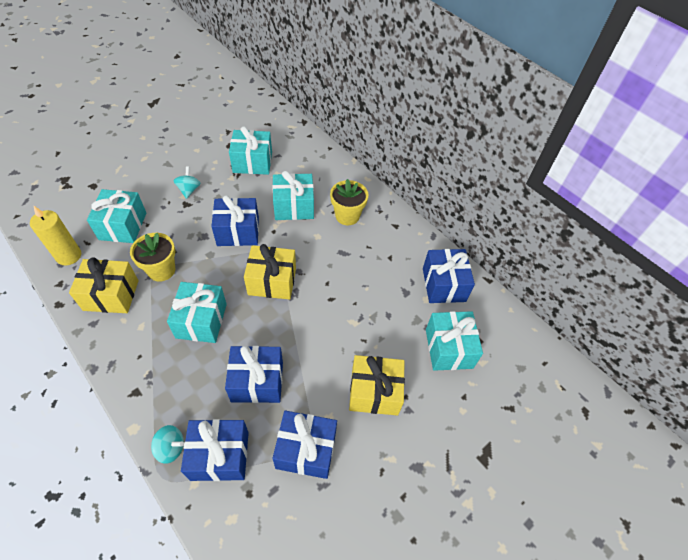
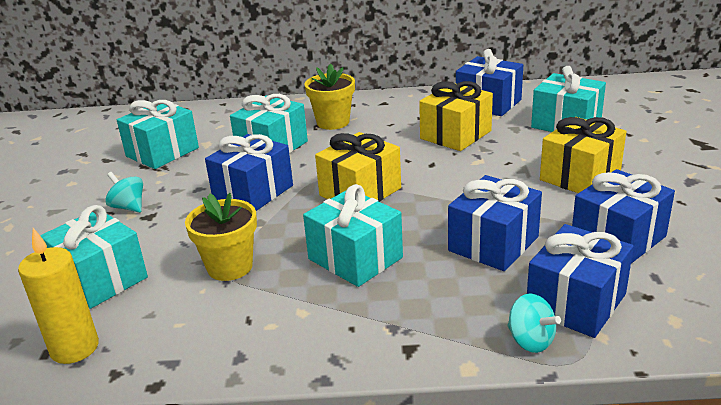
camera: 45 degrees left, 25 degrees down
(111, 295) = (211, 324): yellow gift -> yellow gift (455, 135)
(171, 448) = (530, 341): turquoise spinning top -> turquoise spinning top turned 90 degrees clockwise

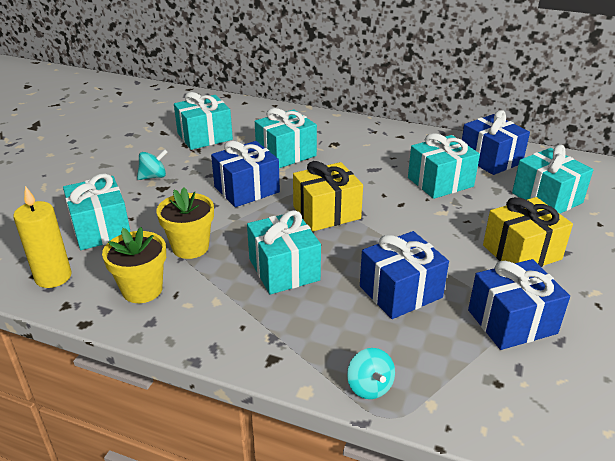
camera: 20 degrees right, 5 degrees up
(128, 207) = (153, 176): turquoise spinning top -> turquoise spinning top turned 90 degrees clockwise
(333, 122) = (347, 144): yellow flower pot -> yellow flower pot (142, 290)
(455, 135) = (440, 182): yellow gift -> turquoise gift
(576, 303) = (431, 367): blue gift -> none

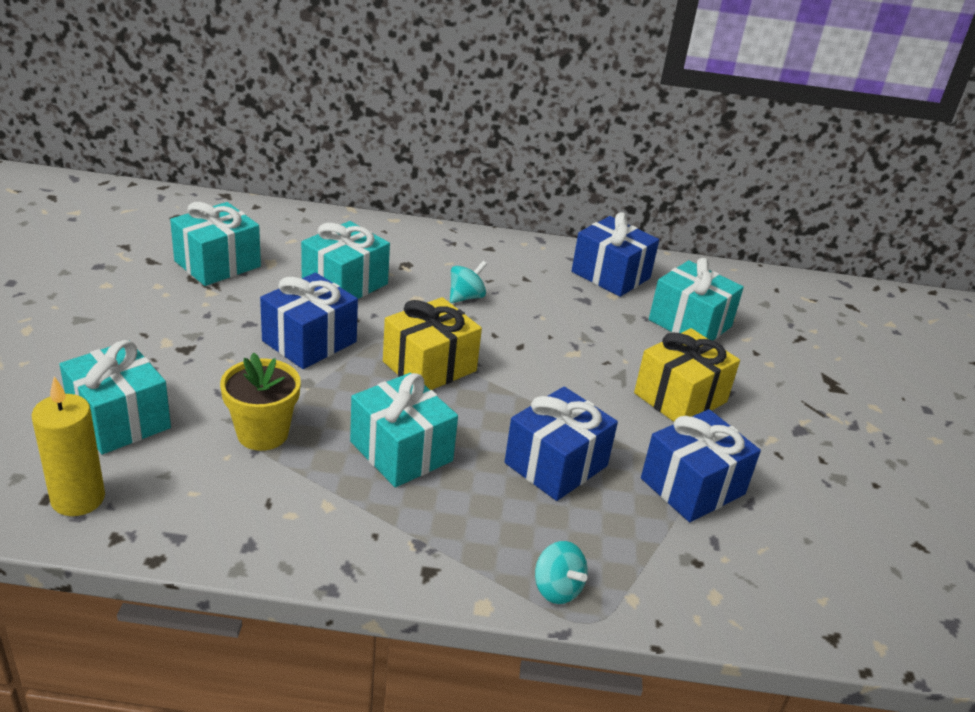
camera: 20 degrees left, 0 degrees up
(142, 290) = (219, 502): yellow flower pot -> none
(153, 176) = (165, 332): turquoise spinning top -> turquoise spinning top (466, 297)
(440, 182) = (559, 311): turquoise gift -> none

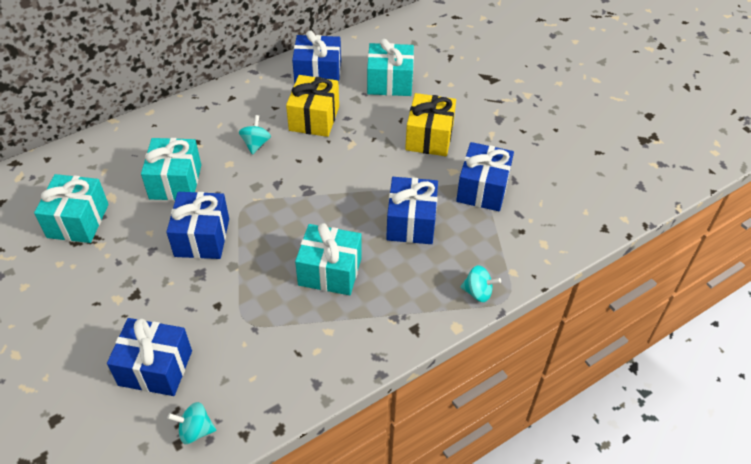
camera: 35 degrees left, 15 degrees up
(78, 499) = (195, 430): yellow candle -> turquoise spinning top
(119, 419) = (155, 368): turquoise gift -> blue gift
(262, 433) = (246, 315): yellow flower pot -> none
(429, 366) = (286, 207): yellow gift -> yellow gift (314, 118)

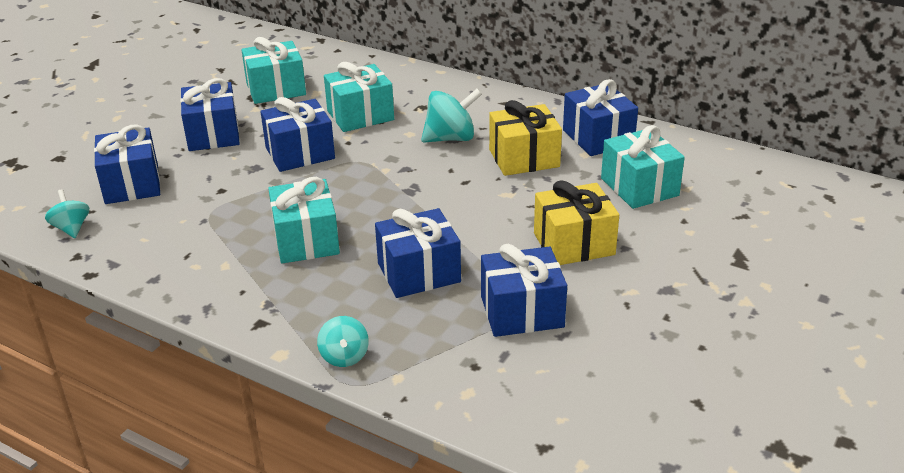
camera: 65 degrees right, 15 degrees down
(118, 287) = (213, 134): none -> blue gift
(256, 144) = (451, 138): turquoise spinning top -> turquoise spinning top, size x1.62

